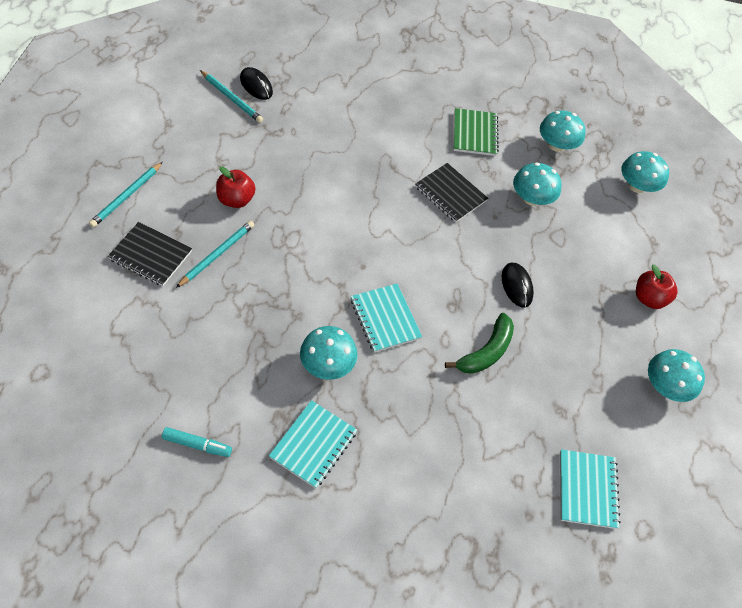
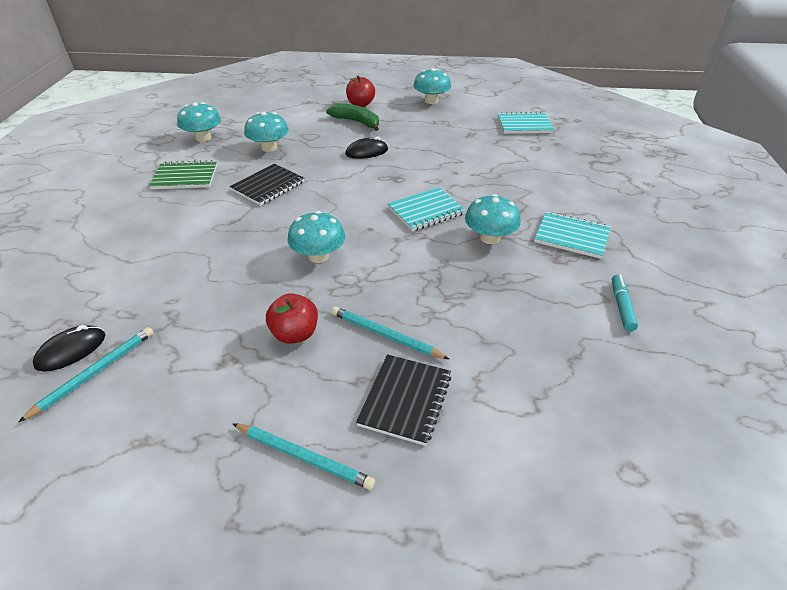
camera: 90 degrees left, 15 degrees down
(486, 352) = (436, 162): green banana -> green banana (356, 122)
(637, 186) = (250, 106): turquoise mushroom -> turquoise mushroom (318, 256)

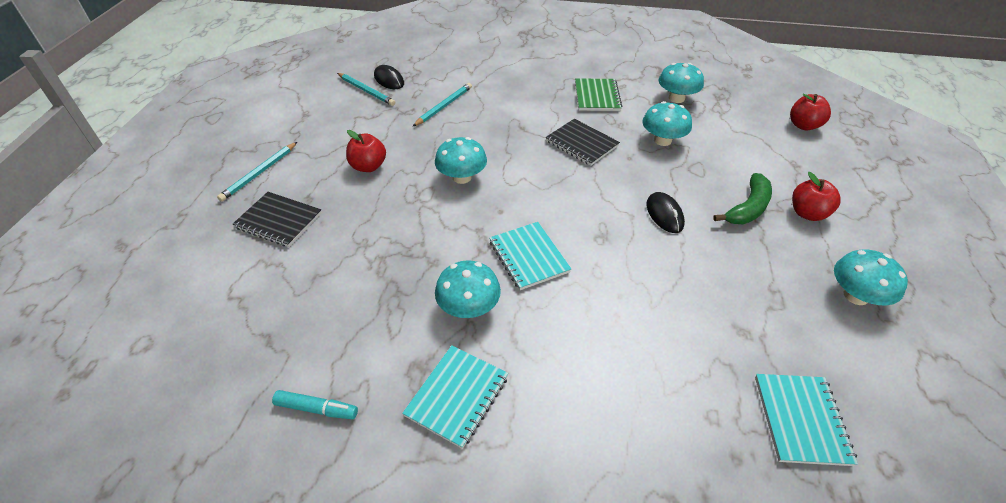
camera: 95 degrees right, 5 degrees up
(258, 93) = (803, 125): none -> red apple
(385, 335) = (348, 214): turquoise pencil -> turquoise pencil (444, 106)

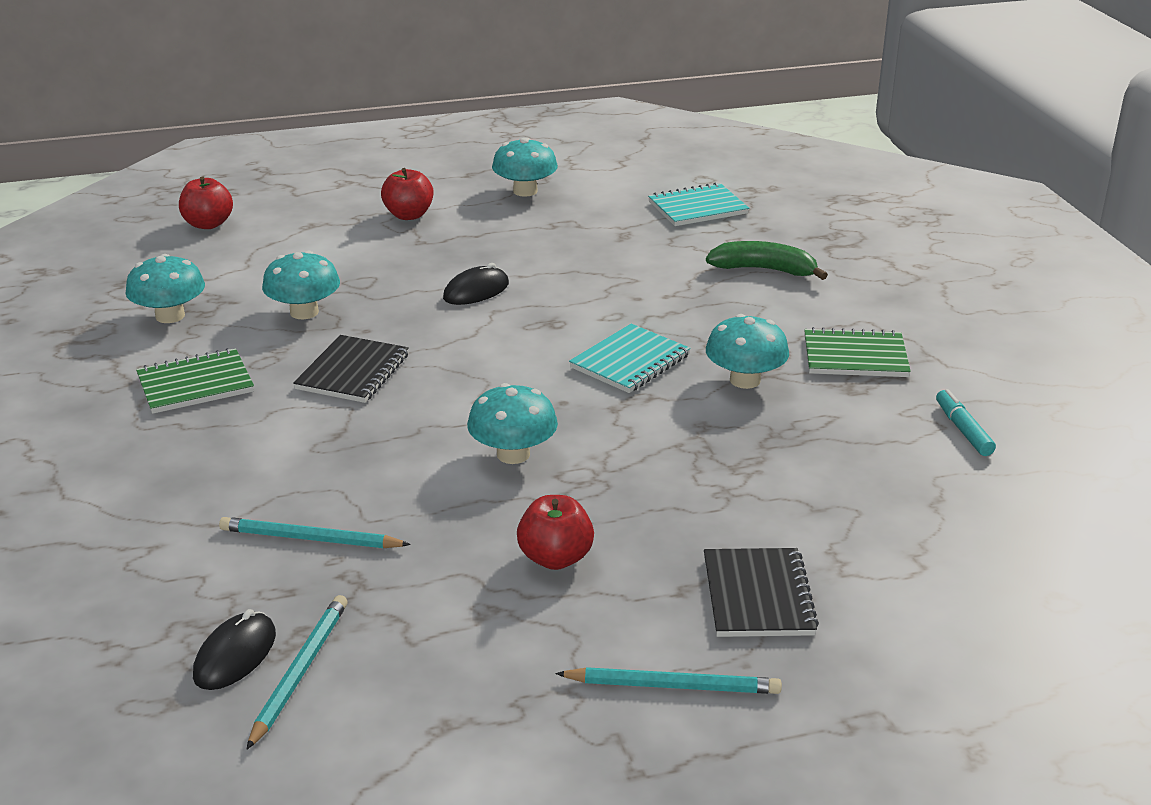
camera: 115 degrees left, 15 degrees down
(457, 396) = (855, 356): turquoise notebook -> green notebook
(748, 208) = (424, 246): green banana -> green banana (764, 270)

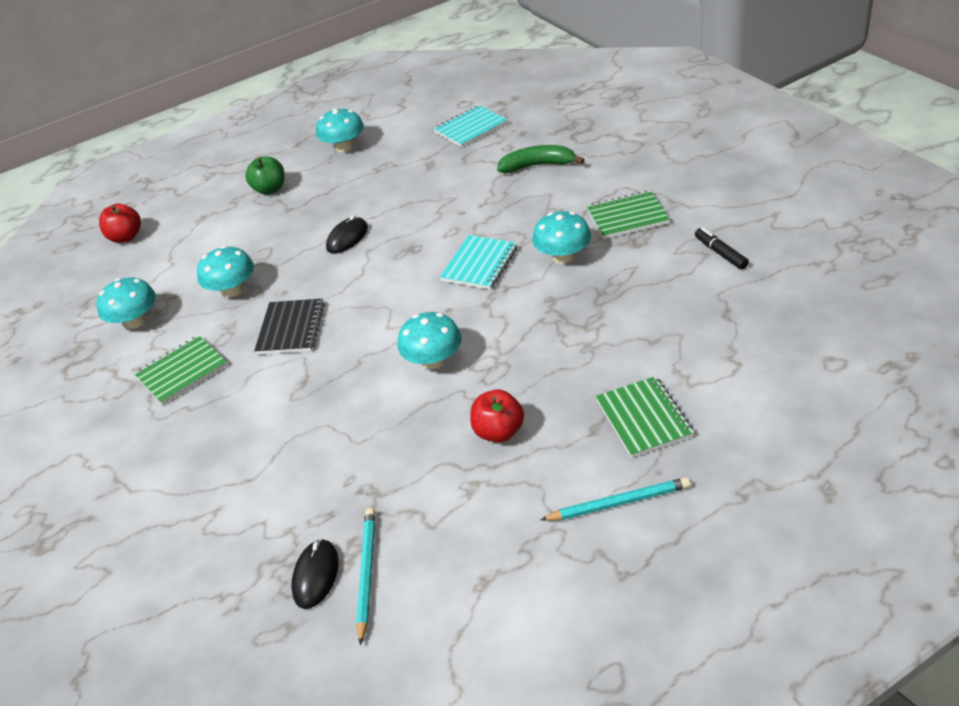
camera: 10 degrees left, 10 degrees up
(310, 539) = (324, 469): turquoise pencil -> none
(409, 215) = (270, 189): red apple -> green apple
(758, 596) = (643, 418): black notebook -> green notebook
(963, 430) = (720, 253): turquoise marker -> black marker

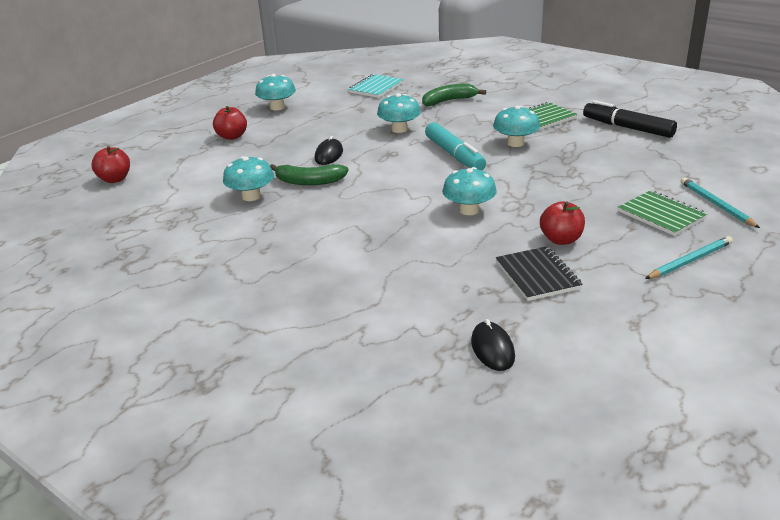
camera: 25 degrees left, 10 degrees down
(135, 321) = (172, 227): turquoise mushroom -> turquoise mushroom (399, 129)
(182, 372) = (248, 250): green notebook -> none
(270, 189) = (232, 136): green apple -> red apple
(291, 328) = (327, 210): black notebook -> black notebook (537, 275)
(301, 278) = (309, 181): none -> green banana
(366, 573) = (535, 339): turquoise pencil -> turquoise pencil (716, 205)
(480, 264) = (454, 155): turquoise notebook -> turquoise marker
(720, 253) = (627, 128): black marker -> black marker, size x1.81

